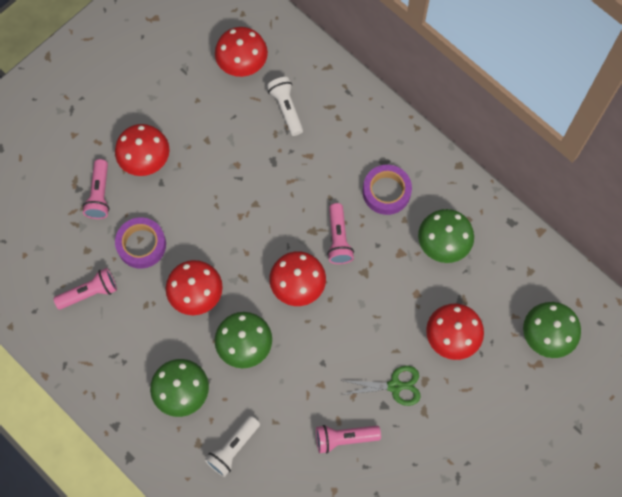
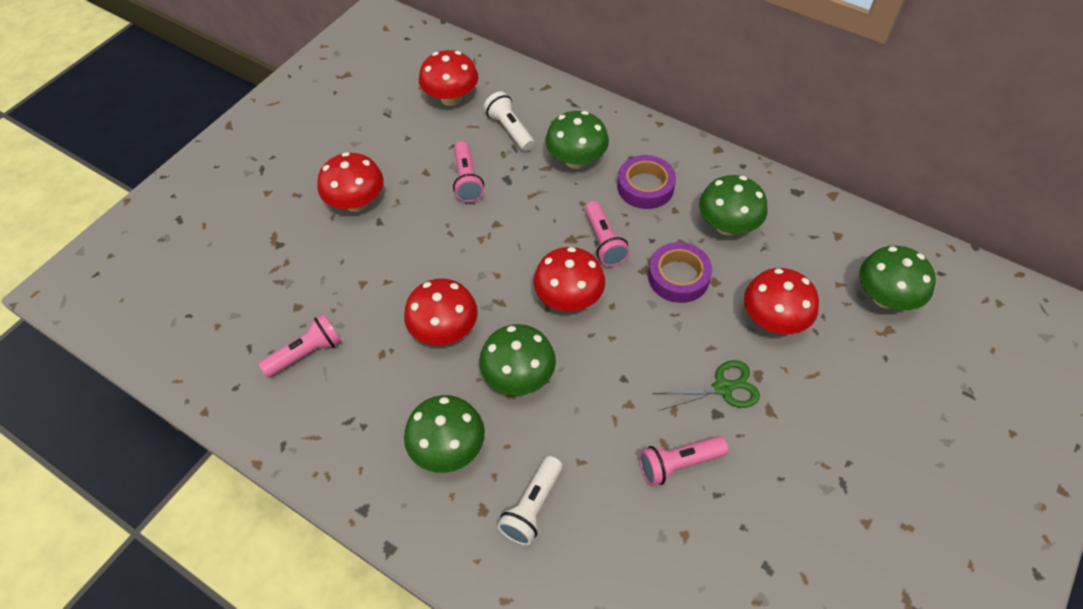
camera: 10 degrees left, 15 degrees down
(99, 195) = (306, 246): pink flashlight -> pink flashlight (467, 180)
(141, 245) = (365, 289): purple tape -> purple tape (678, 277)
(335, 152) = (576, 160): none -> green mushroom

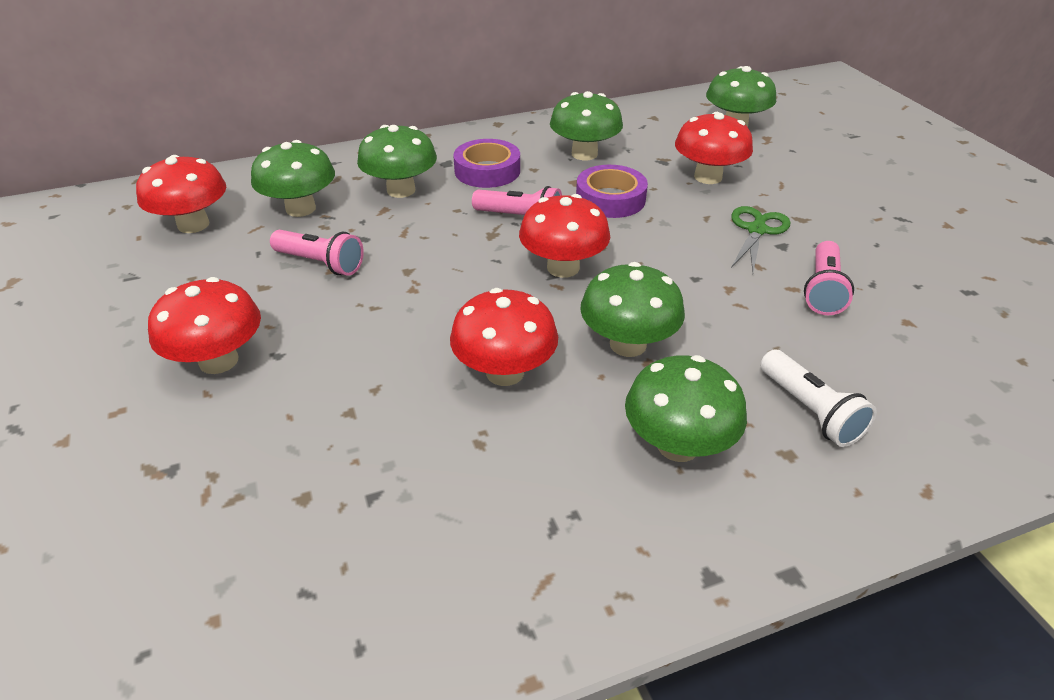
camera: 55 degrees left, 15 degrees down
(306, 353) = (394, 523): pink flashlight -> none
(510, 130) = (300, 209): white flashlight -> green mushroom

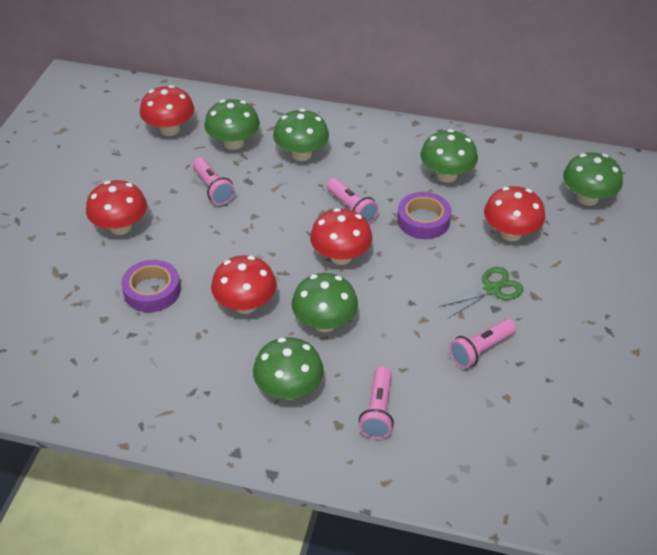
camera: 35 degrees right, 5 degrees up
(487, 171) = (368, 162): purple tape -> purple tape (152, 291)
(810, 411) = (378, 411): white flashlight -> pink flashlight

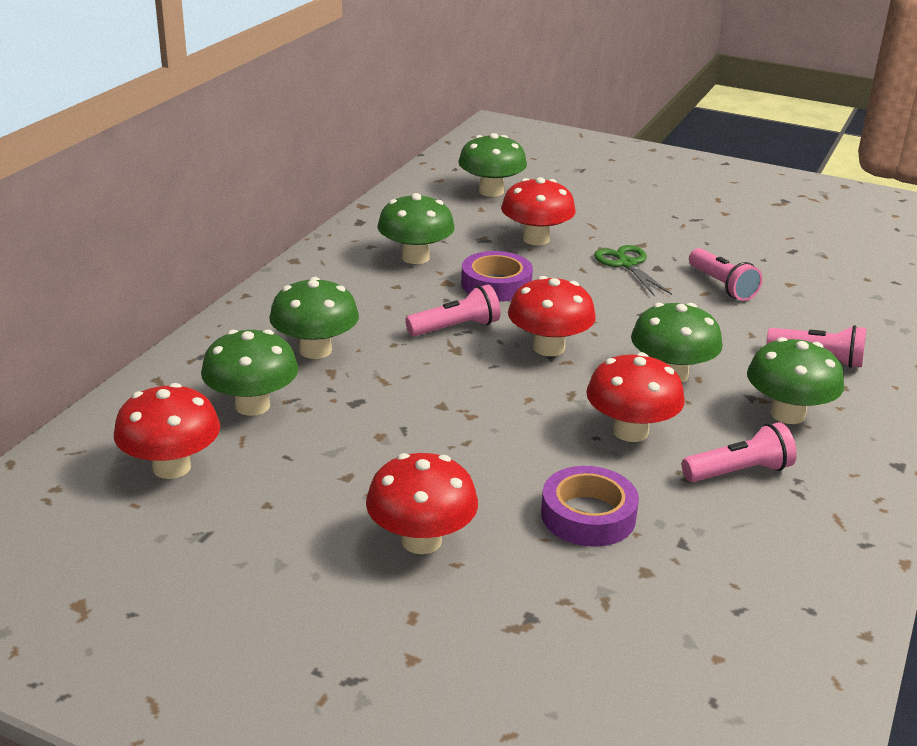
camera: 80 degrees left, 15 degrees down
(213, 189) = (361, 436): pink flashlight -> pink flashlight (739, 472)

